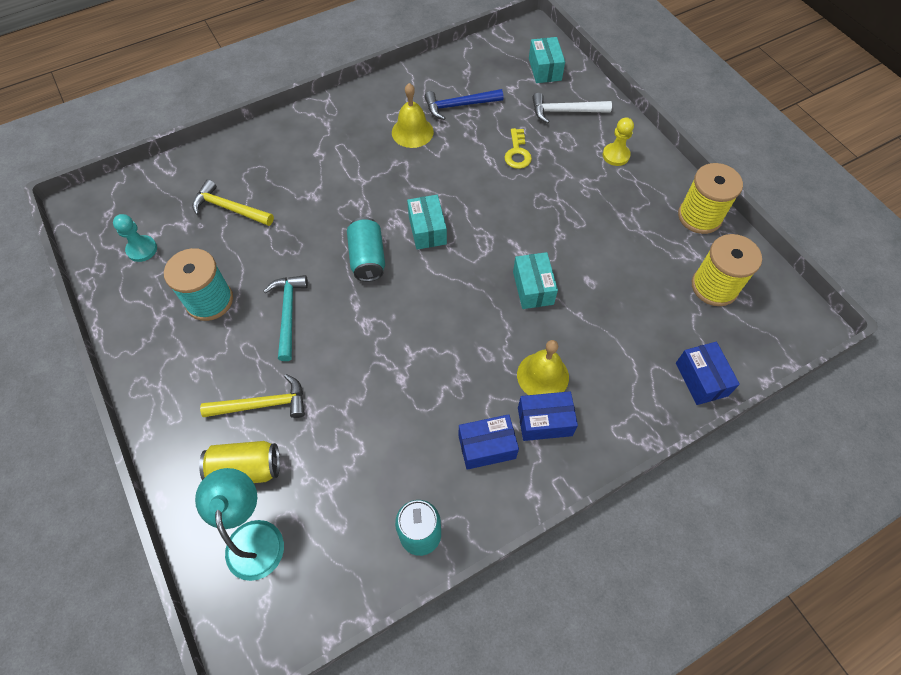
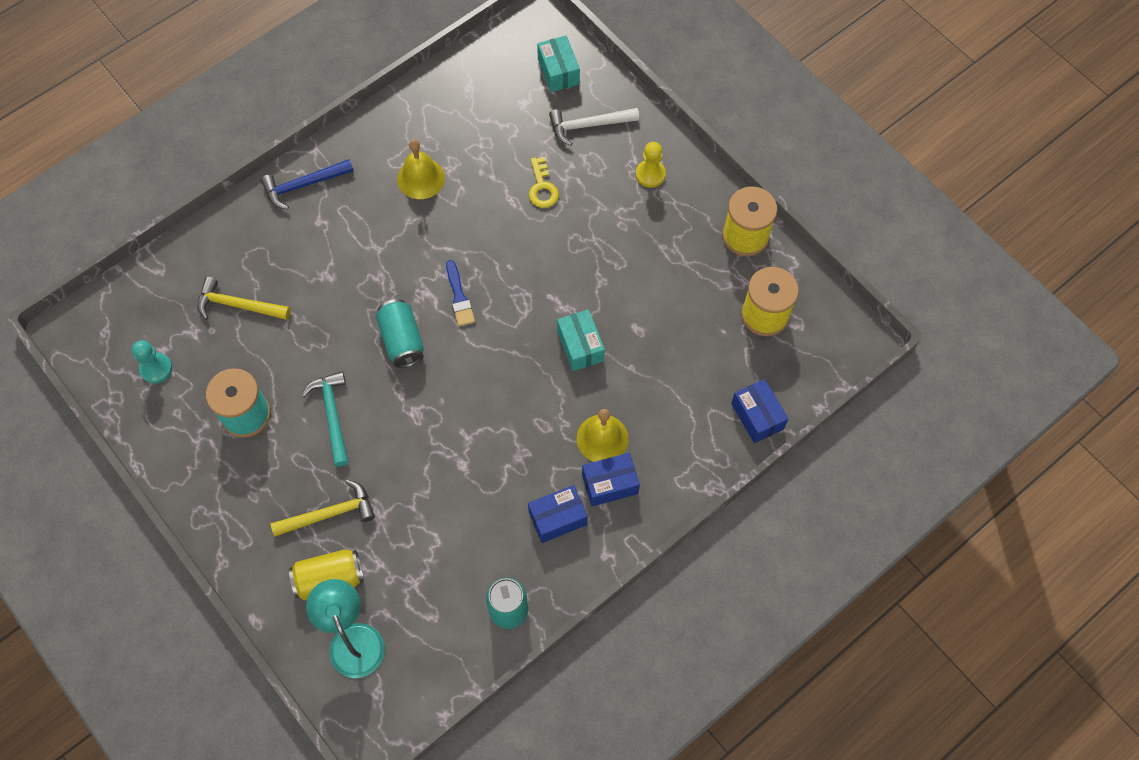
camera: 10 degrees left, 5 degrees up
(427, 230) = (459, 297): turquoise box -> blue brush
(459, 105) = (467, 136): blue hammer -> blue hammer (303, 185)

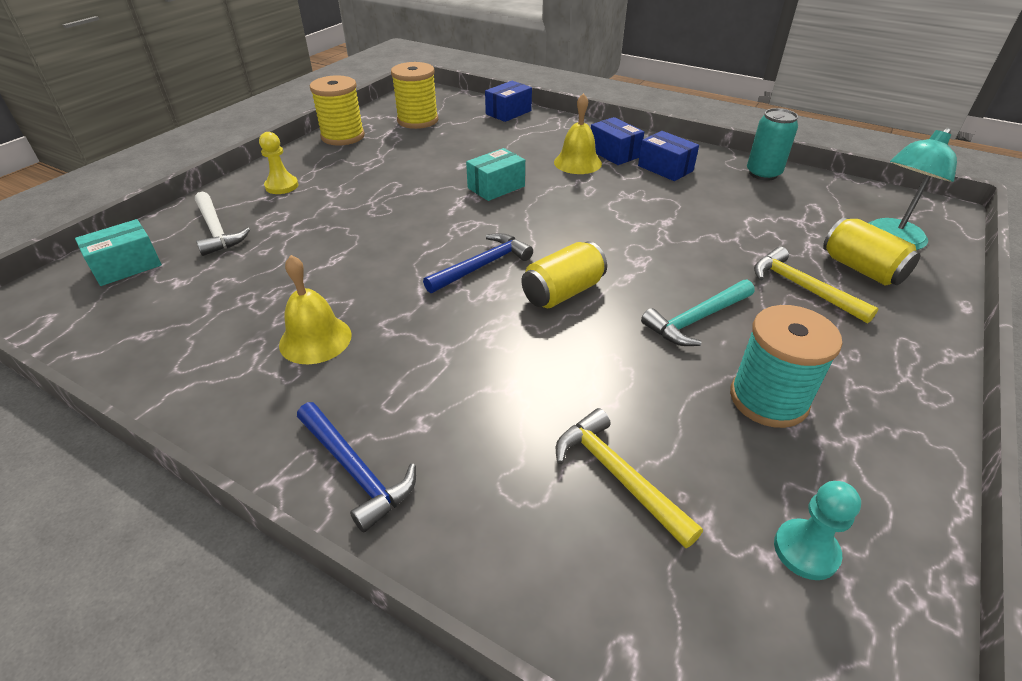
camera: 110 degrees left, 25 degrees down
(238, 305) = (618, 476): yellow hammer -> yellow hammer turned 150 degrees clockwise
(402, 340) = (563, 292): turquoise can -> yellow can
(459, 297) = (482, 266): blue brush -> blue hammer
(542, 187) = (311, 243): yellow key -> none

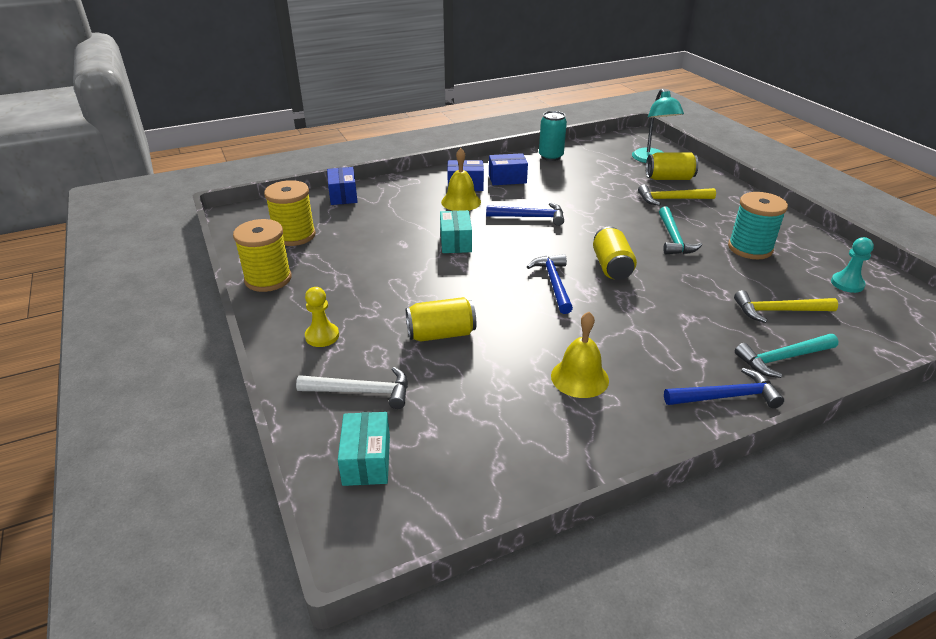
camera: 55 degrees left, 5 degrees down
(329, 236) = (441, 334): none -> yellow can
(490, 510) = (782, 358): none -> turquoise hammer
(602, 208) = (530, 217): none -> blue hammer

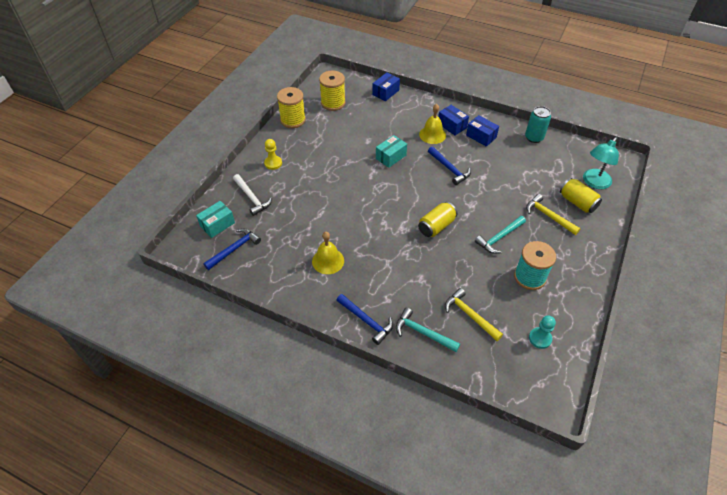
camera: 50 degrees right, 15 degrees up
(441, 334) = (312, 198): yellow can -> none
(554, 283) = (395, 212): blue hammer -> blue hammer (234, 249)

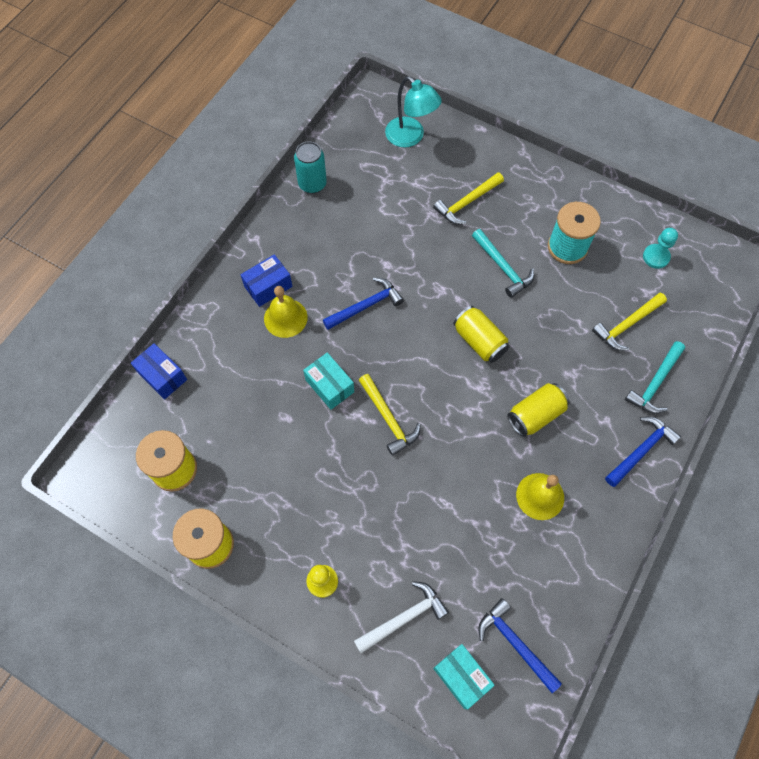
camera: 85 degrees left, 15 degrees up
(373, 184) = (388, 418): none -> yellow hammer
(481, 136) = (300, 251): blue box -> none
(577, 202) = (445, 165): yellow can -> yellow can (535, 415)

